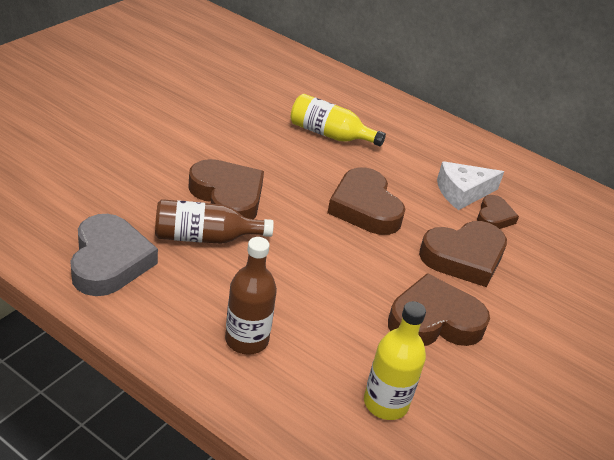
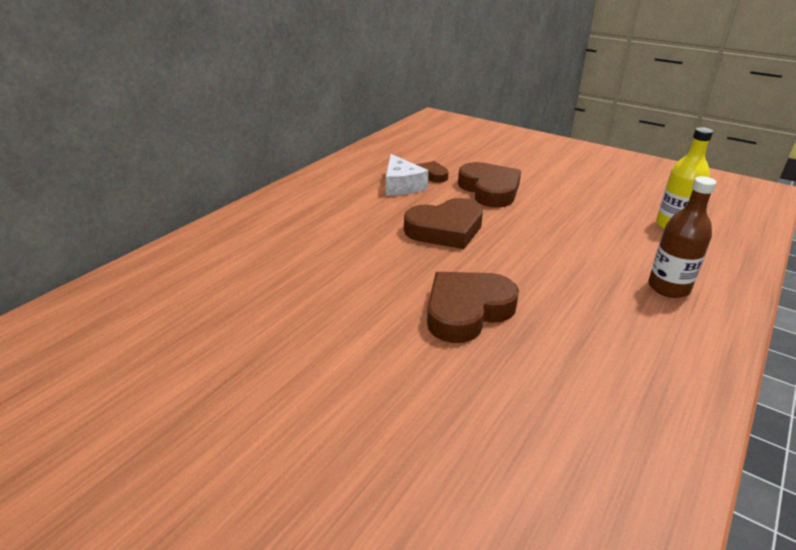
camera: 85 degrees left, 5 degrees down
(109, 261) = (635, 392): grey heart -> none
(205, 237) = (547, 322): brown bottle -> none
(330, 135) = (322, 247): yellow bottle -> none
(434, 320) = (572, 205): brown heart -> none

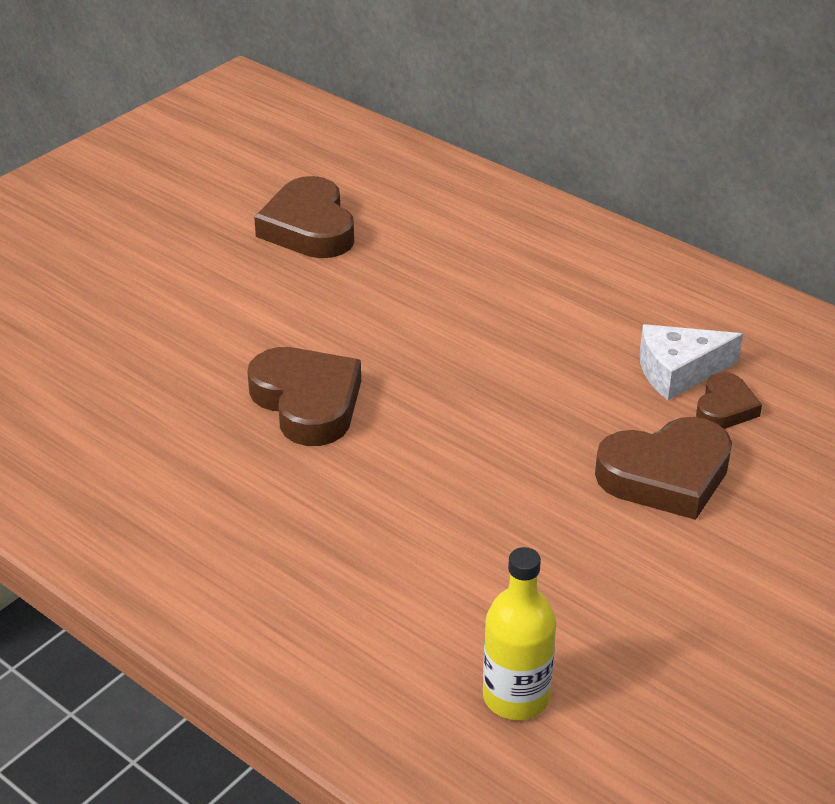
camera: 95 degrees right, 5 degrees up
(445, 229) = (517, 406): brown heart -> brown heart (309, 228)
(668, 288) = (320, 614): brown bottle -> none

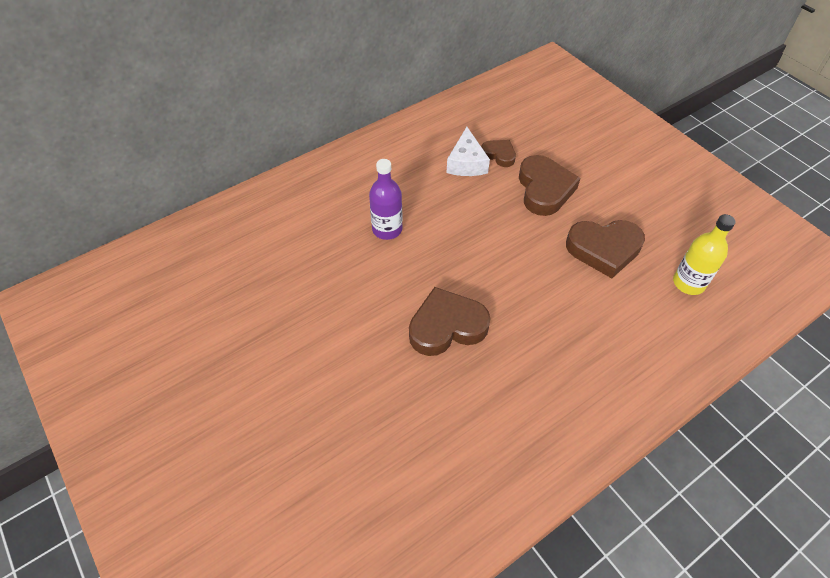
camera: 75 degrees left, 15 degrees up
(309, 228) = (261, 292): brown heart -> brown heart (604, 249)
(476, 312) = (387, 229): none -> purple bottle

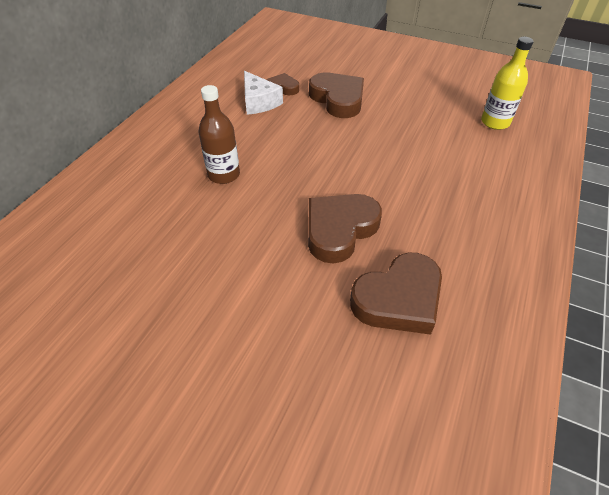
camera: 30 degrees left, 5 degrees down
(387, 229) = (224, 175): purple bottle -> brown bottle
(604, 249) = (417, 123): brown heart -> brown heart (398, 299)

